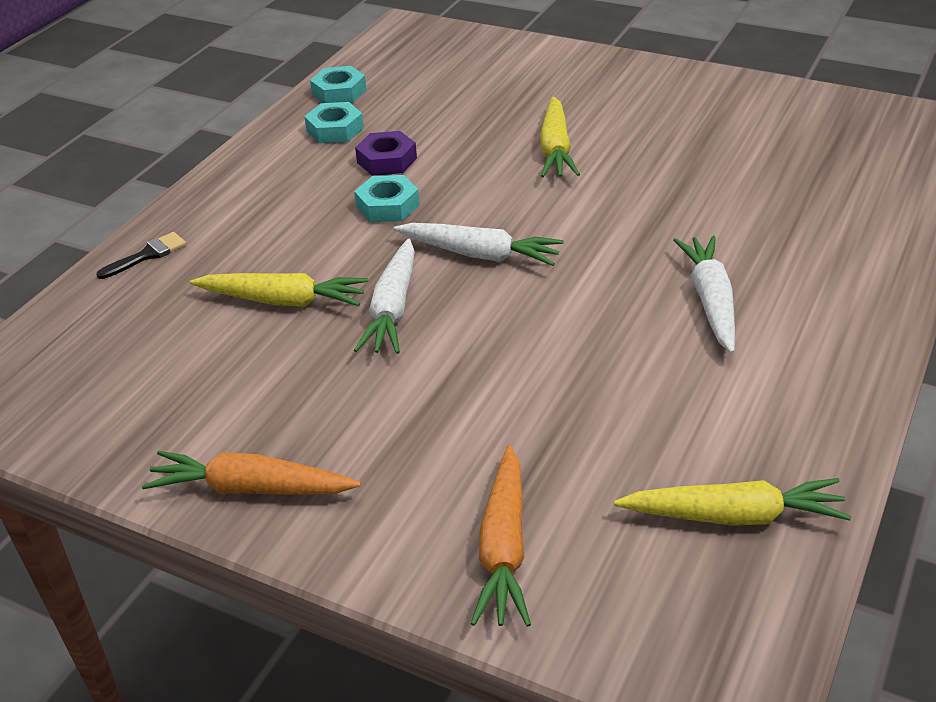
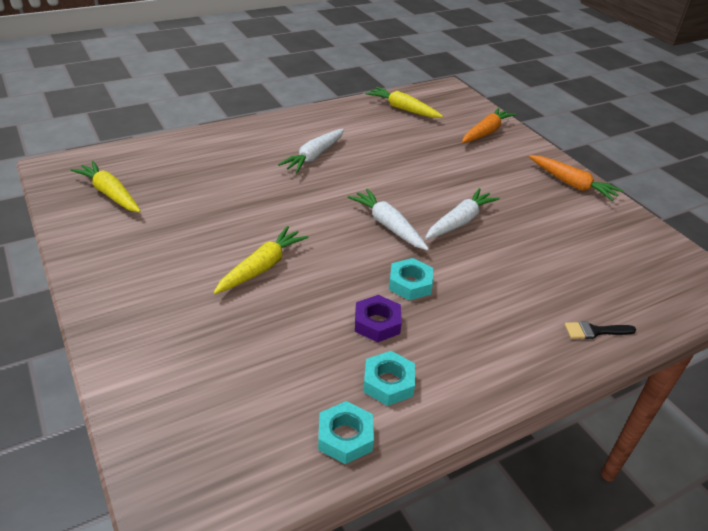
camera: 150 degrees left, 0 degrees up
(283, 301) = (516, 254): yellow carrot -> yellow carrot (110, 194)

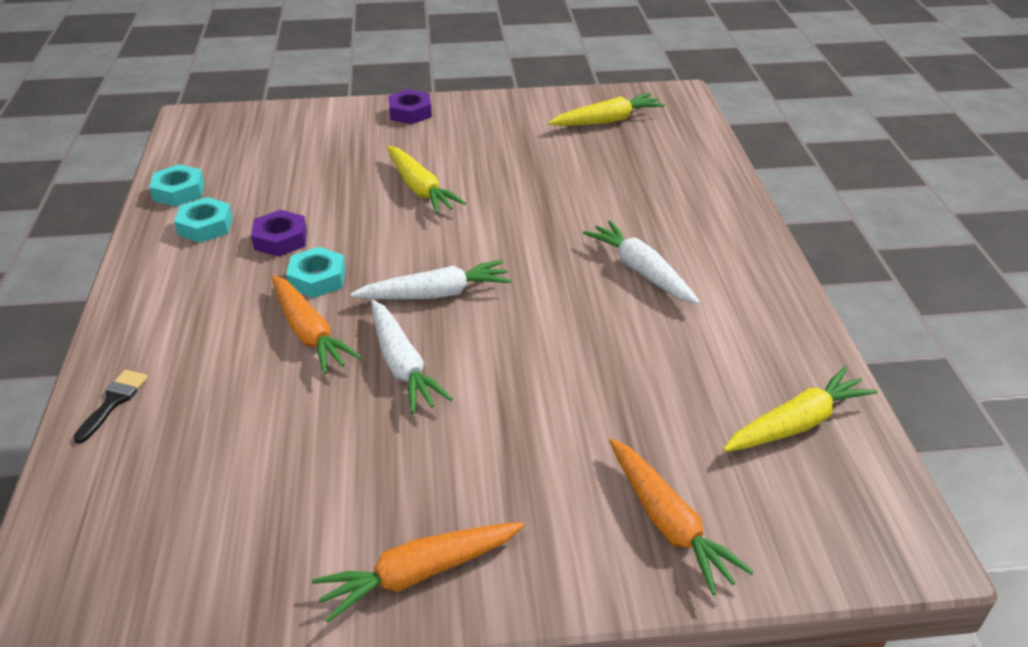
camera: 115 degrees right, 0 degrees up
(116, 314) = (410, 112): none -> purple nut
(465, 267) = (309, 333): none -> orange carrot

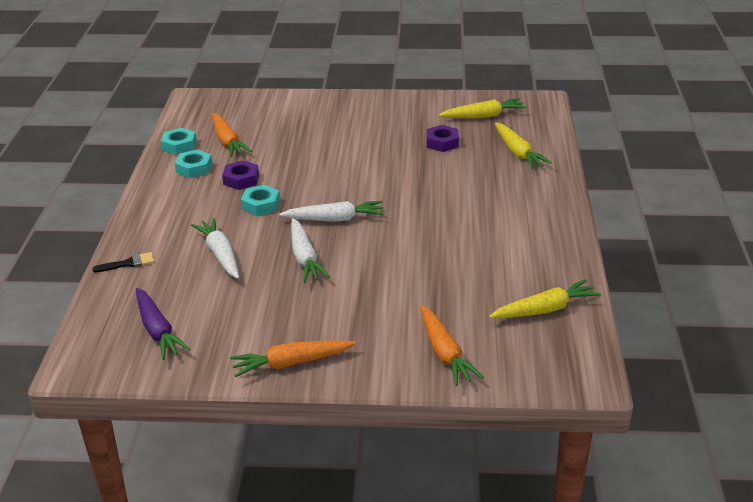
camera: 10 degrees right, 5 degrees down
(113, 402) = (128, 263): black brush -> black brush turned 45 degrees clockwise
(175, 531) = (158, 331): none -> purple carrot
(309, 333) = (250, 235): orange carrot -> orange carrot (227, 142)
(410, 112) = (344, 102): purple nut -> purple nut (442, 143)
(420, 189) = (339, 154): yellow carrot -> yellow carrot (518, 152)
(641, 271) = (475, 215): white carrot -> white carrot (220, 254)

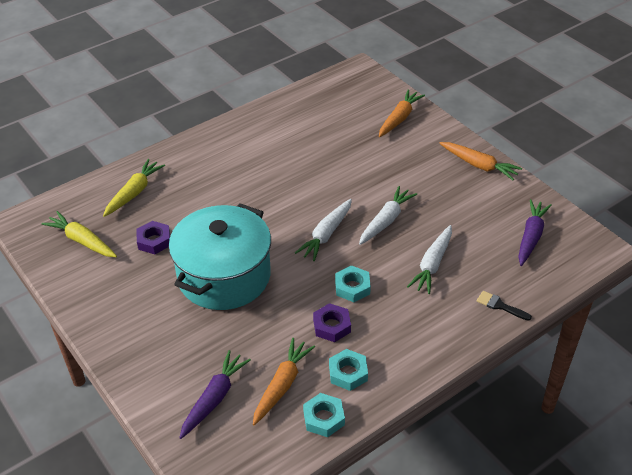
camera: 130 degrees left, 10 degrees up
(258, 117) = (214, 398): none -> purple carrot
(335, 219) = (326, 234): white carrot -> white carrot turned 105 degrees counterclockwise
(359, 157) = (224, 276): none -> turquoise pot
(545, 309) = (319, 102): yellow carrot -> none

